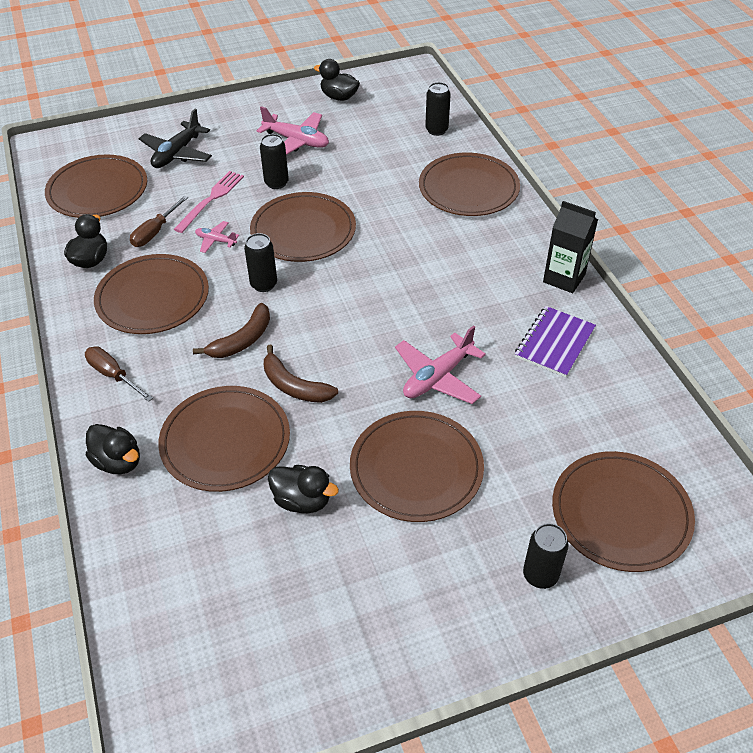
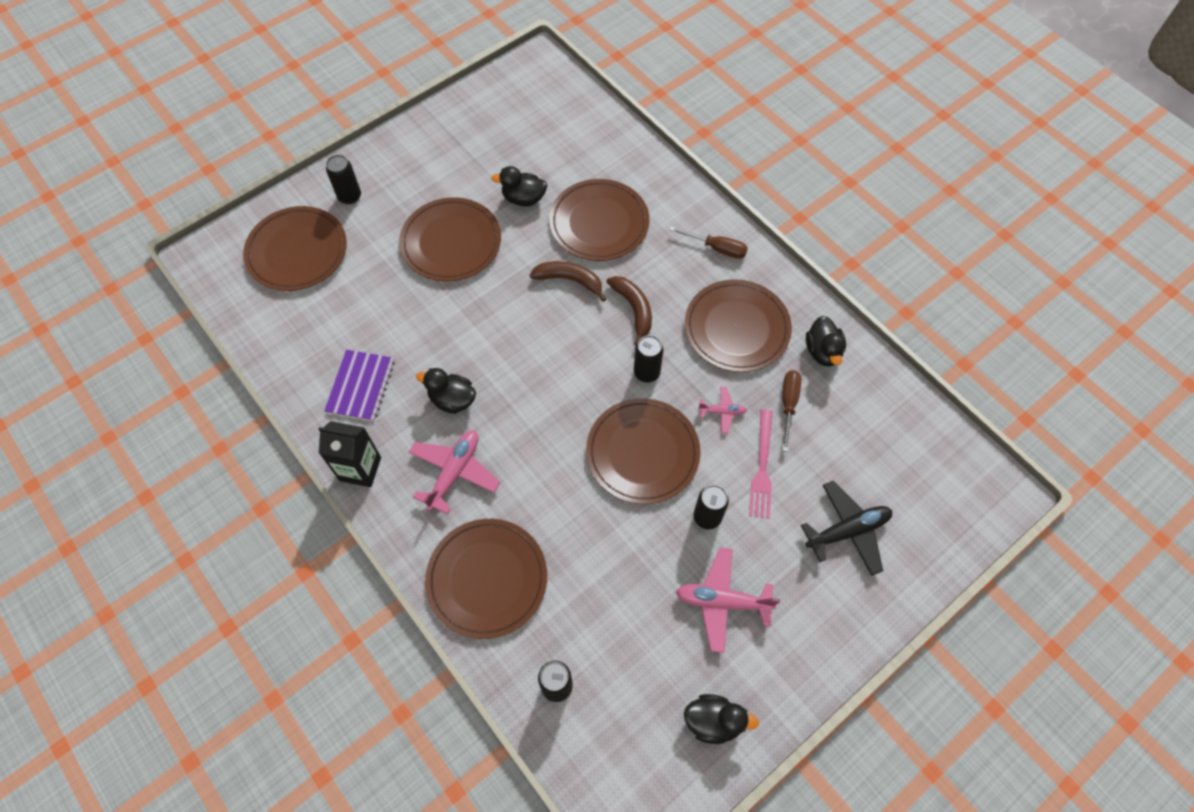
camera: 160 degrees right, 15 degrees up
(98, 190) = (888, 443): brown plate -> none
(118, 461) = (666, 188): black duck -> black duck (452, 400)
(177, 153) = (847, 531): black plane -> black plane turned 60 degrees clockwise
(242, 340) = (633, 309): brown banana -> brown banana turned 135 degrees clockwise
(437, 377) = (456, 322): pink plane -> pink plane (454, 472)

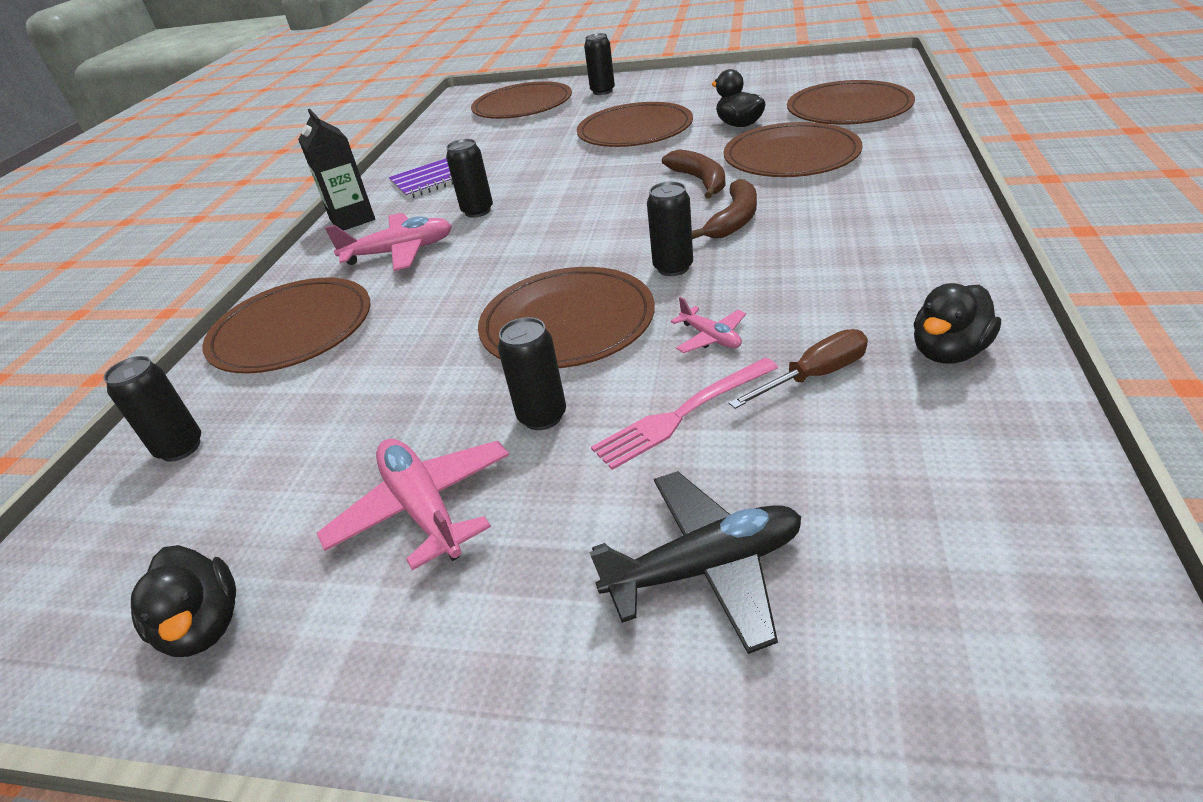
camera: 55 degrees right, 25 degrees down
(452, 400) = (477, 211): black duck -> black can
(716, 248) = (910, 211): brown screwdriver -> none
(737, 328) = (841, 279): brown plate -> brown plate (848, 109)
(847, 531) = (705, 568): black plane -> black plane turned 45 degrees counterclockwise

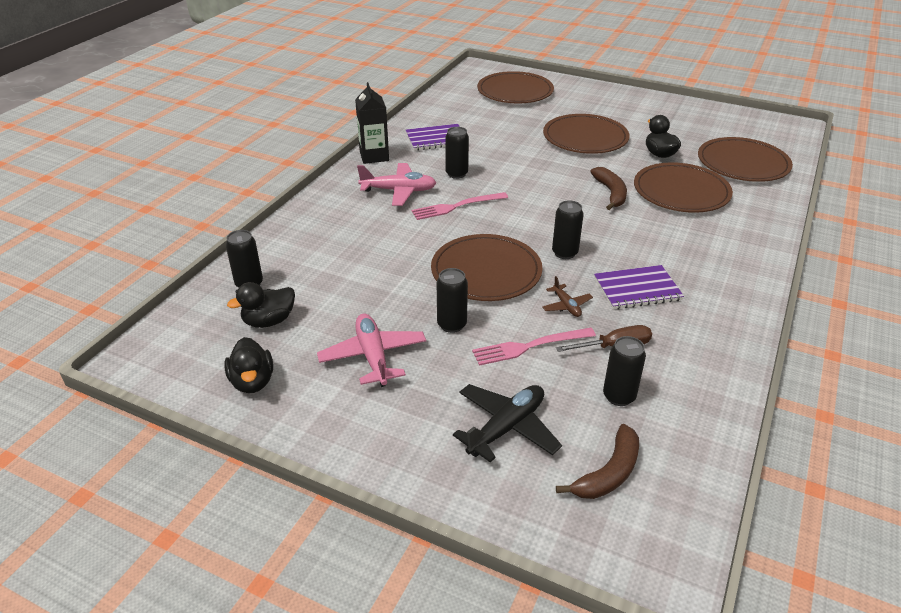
camera: 10 degrees right, 0 degrees up
(292, 330) = (322, 228): brown plate -> none
(491, 250) = (456, 206): none -> pink fork
(602, 91) = (577, 95): black can -> black can (619, 396)
(705, 568) = (506, 428): black plane -> black plane turned 45 degrees counterclockwise
(710, 337) = (566, 306): pink plane -> brown plane
(734, 220) = (619, 230): brown banana -> brown banana (609, 473)
(802, 286) = (637, 289): none -> purple notebook
(948, 352) = (699, 355): black duck -> black duck (269, 321)

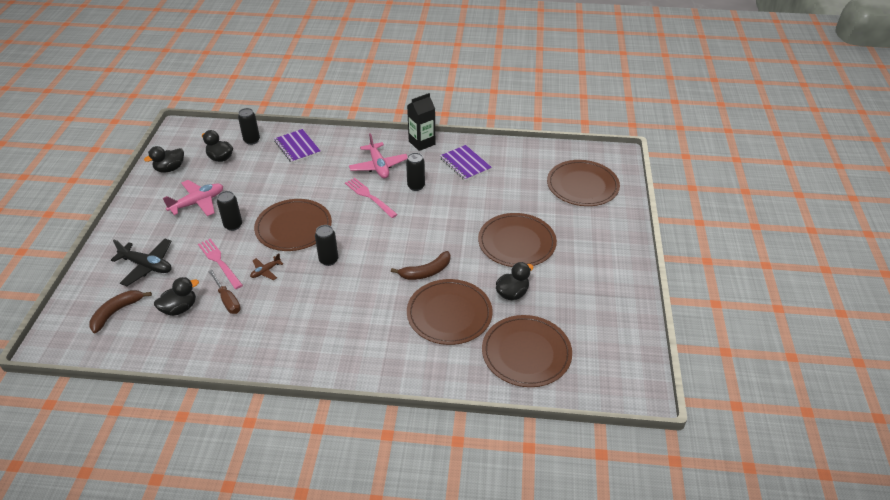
camera: 70 degrees right, 5 degrees up
(609, 473) = (116, 312): brown banana -> brown banana turned 105 degrees clockwise
(619, 396) = (180, 308): black can -> black duck
(637, 289) = (295, 303): purple notebook -> purple notebook (297, 147)

